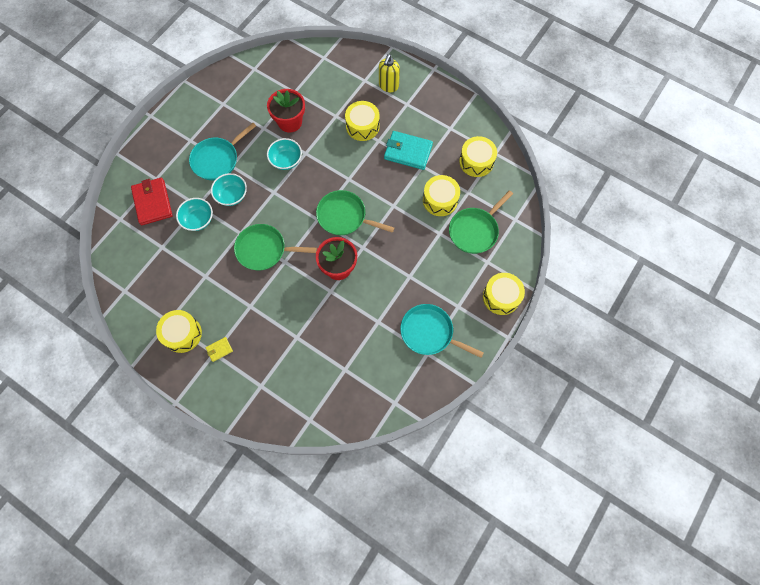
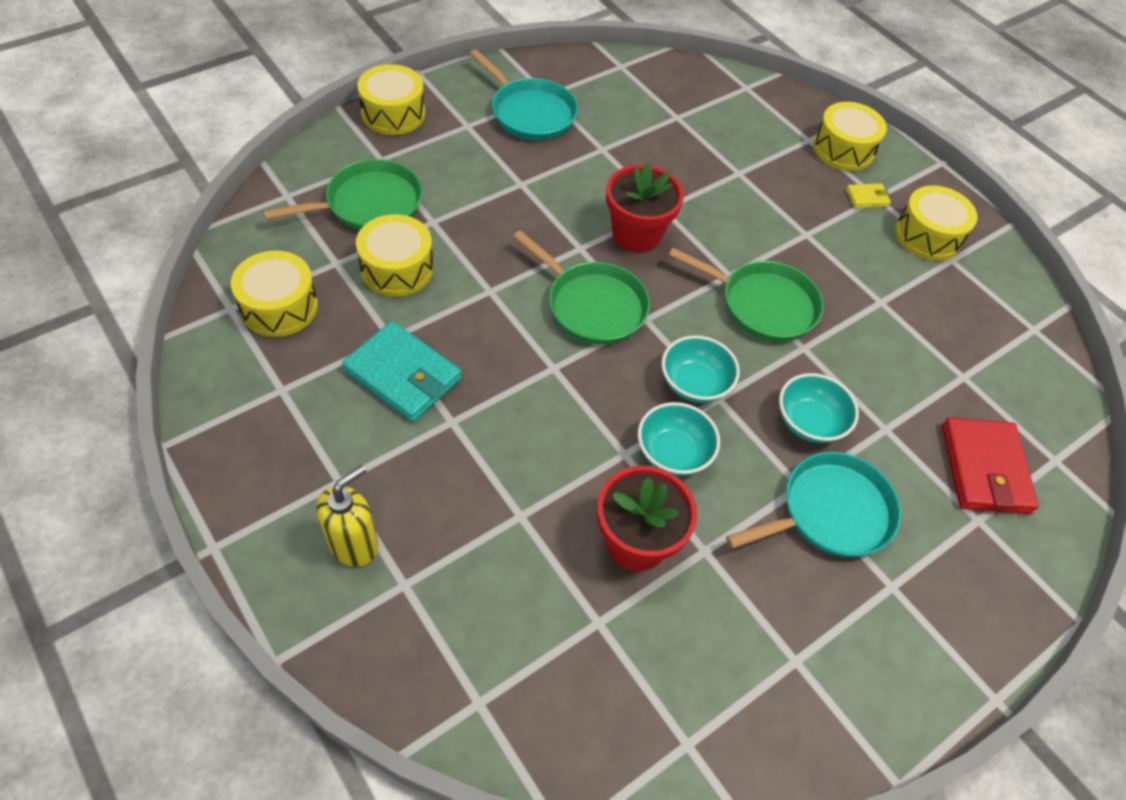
camera: 165 degrees left, 15 degrees down
(198, 220) = (886, 400): turquoise bowl -> turquoise bowl (694, 384)
(362, 126) = (470, 466): yellow drum -> yellow drum (843, 149)

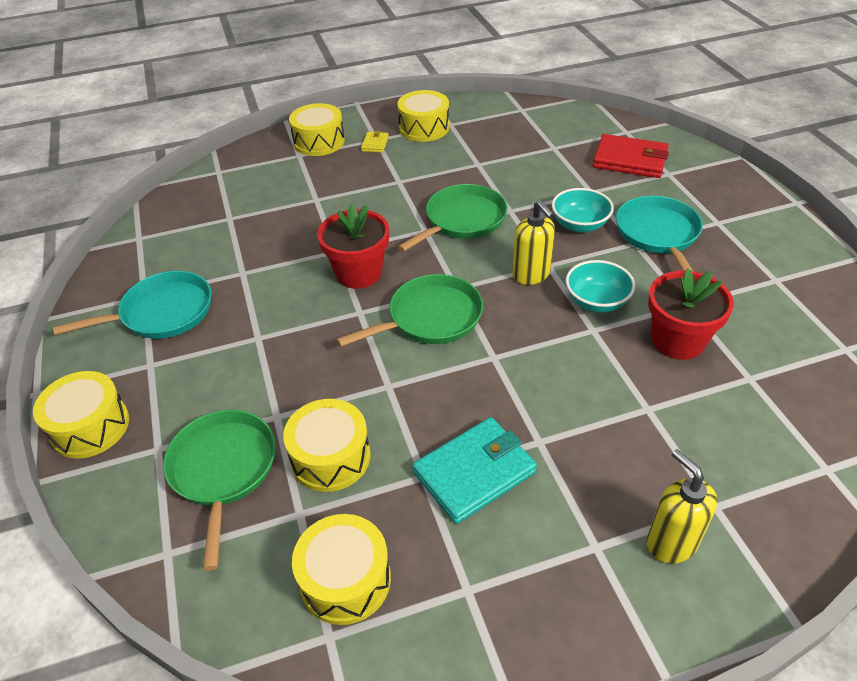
camera: 65 degrees left, 10 degrees down
(694, 384) = (531, 275): turquoise bowl -> yellow soap dispenser

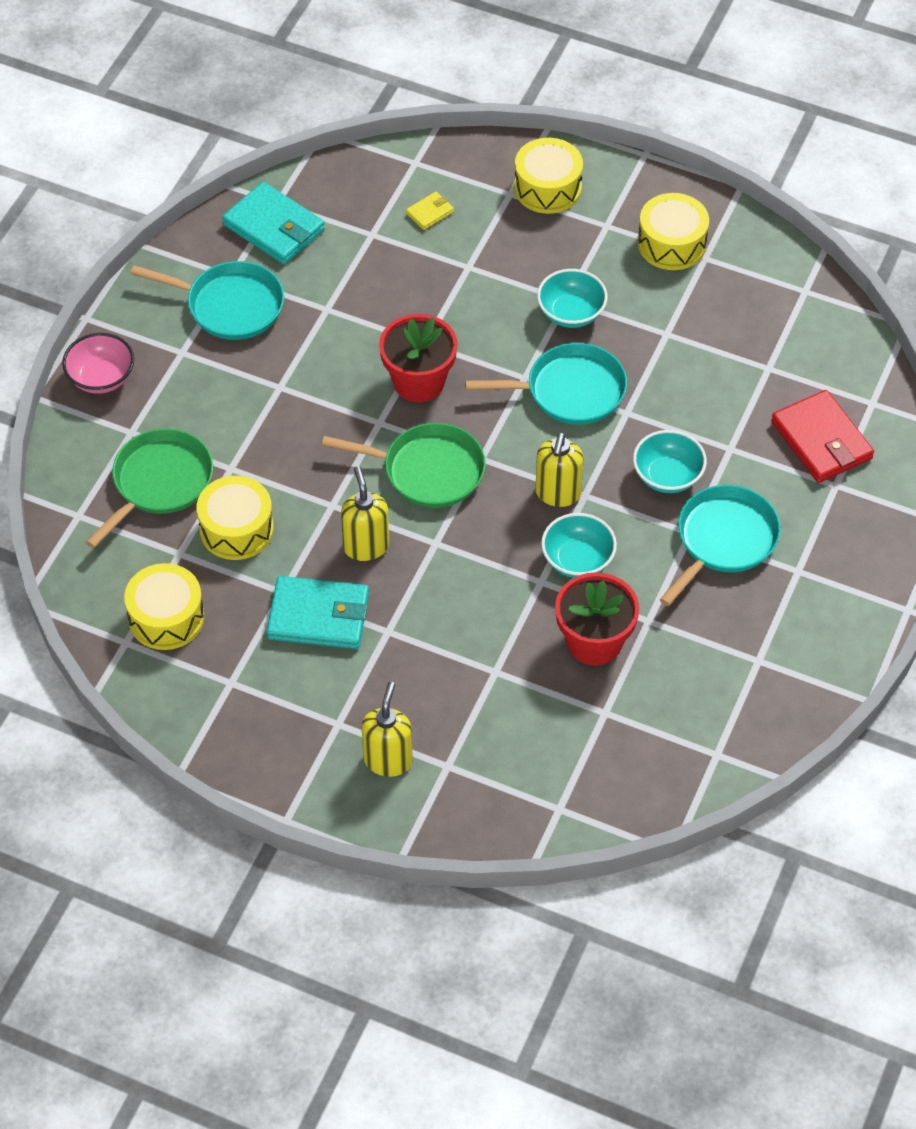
camera: 40 degrees right, 10 degrees up
(90, 427) = (101, 378): yellow drum -> pink bowl
(150, 251) = (274, 227): none -> turquoise wallet
(375, 144) = (598, 231): yellow wallet -> yellow wallet (429, 212)
(410, 185) = (571, 313): none -> turquoise bowl
(447, 395) = (366, 546): none -> yellow soap dispenser
(462, 220) = (570, 391): green pan -> turquoise pan

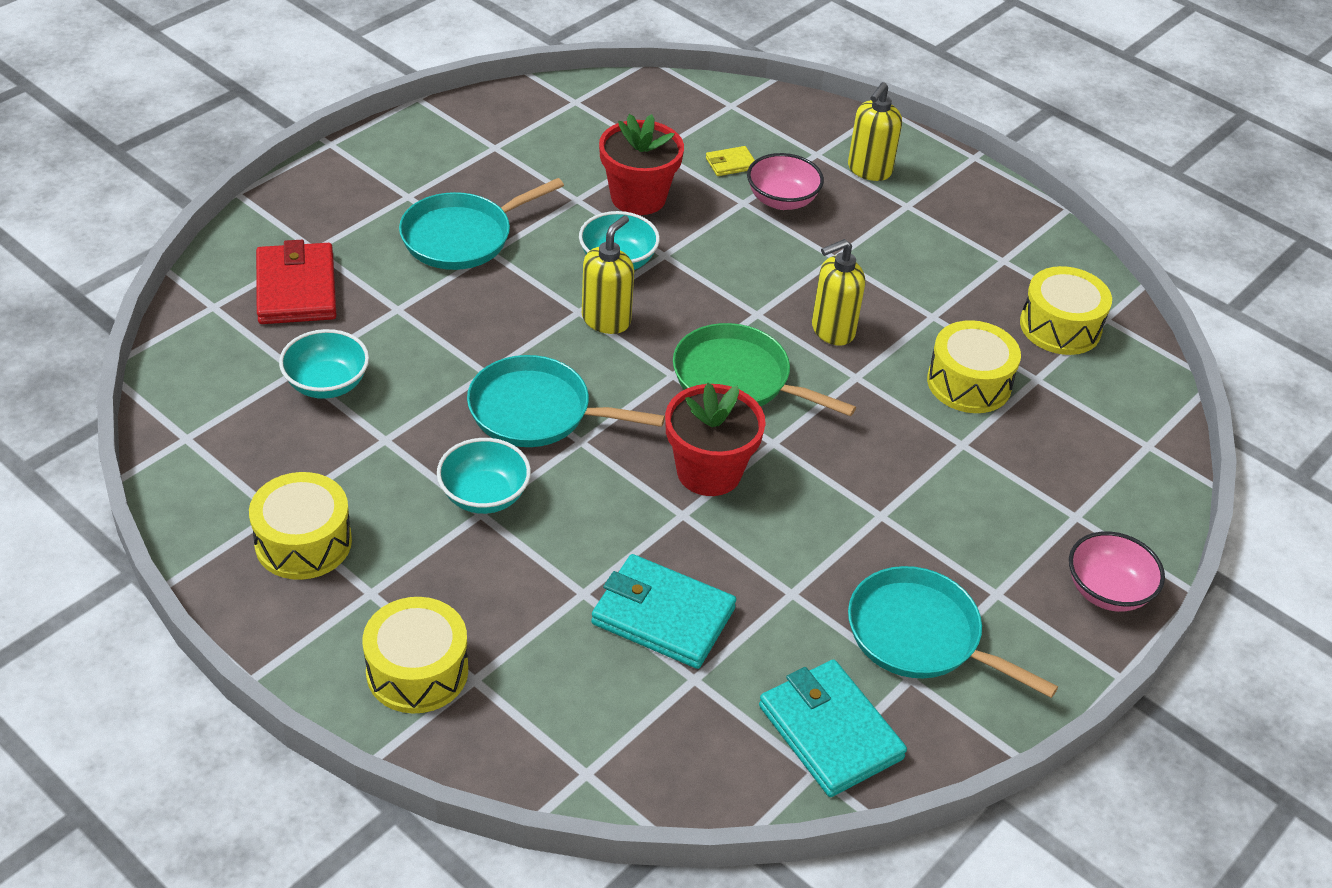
camera: 165 degrees left, 10 degrees down
(159, 483) = (1049, 452): green pan -> none
(318, 616) = (901, 287): turquoise wallet -> turquoise wallet (663, 616)
(366, 546) = (832, 330): yellow soap dispenser -> yellow soap dispenser turned 60 degrees clockwise
(429, 212) = (600, 685): yellow wallet -> yellow wallet (731, 164)
(460, 687) = (782, 200): none -> pink bowl
(667, 476) = (481, 303): turquoise bowl -> turquoise bowl (327, 384)

